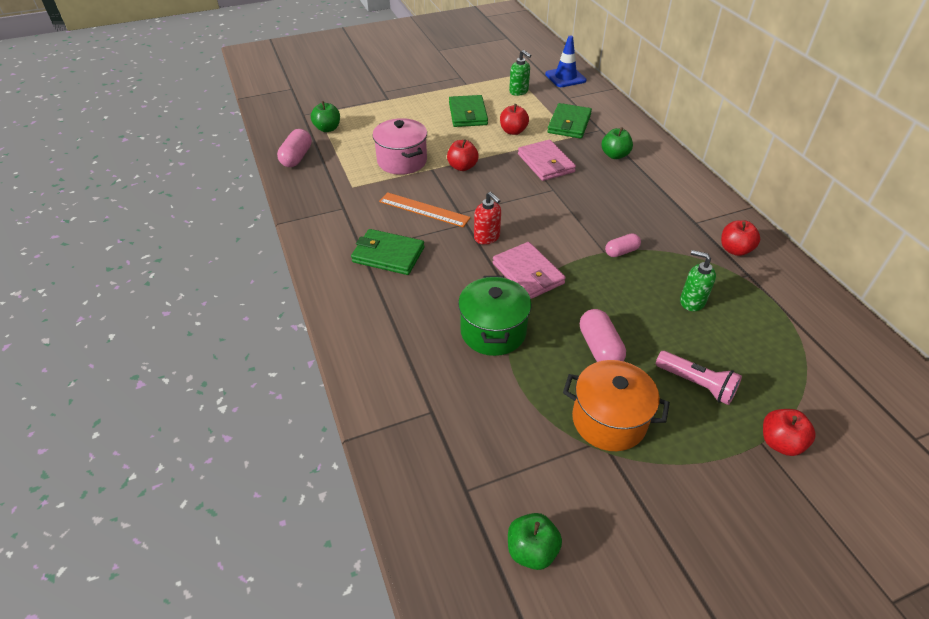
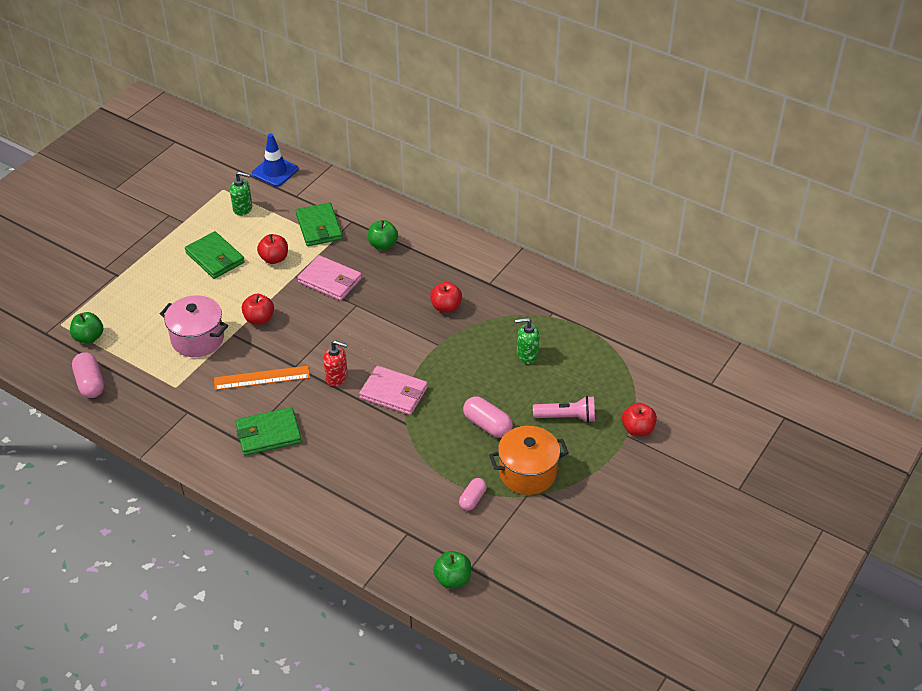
camera: 35 degrees left, 0 degrees up
(493, 331) = (404, 453): green pot -> none
(532, 550) = (536, 577): green apple -> green apple (452, 579)
(621, 251) = (450, 338): pink capsule -> pink capsule (472, 499)
(735, 250) = (531, 295): red apple -> red apple (446, 307)

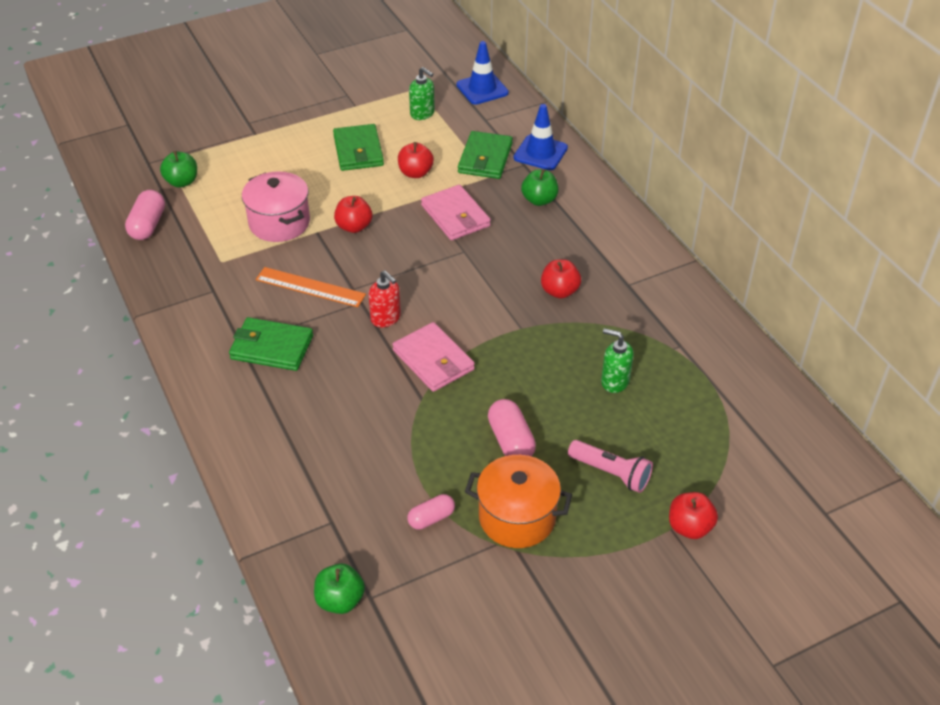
camera: 30 degrees right, 0 degrees up
(357, 207) = (540, 153): none -> blue traffic cone

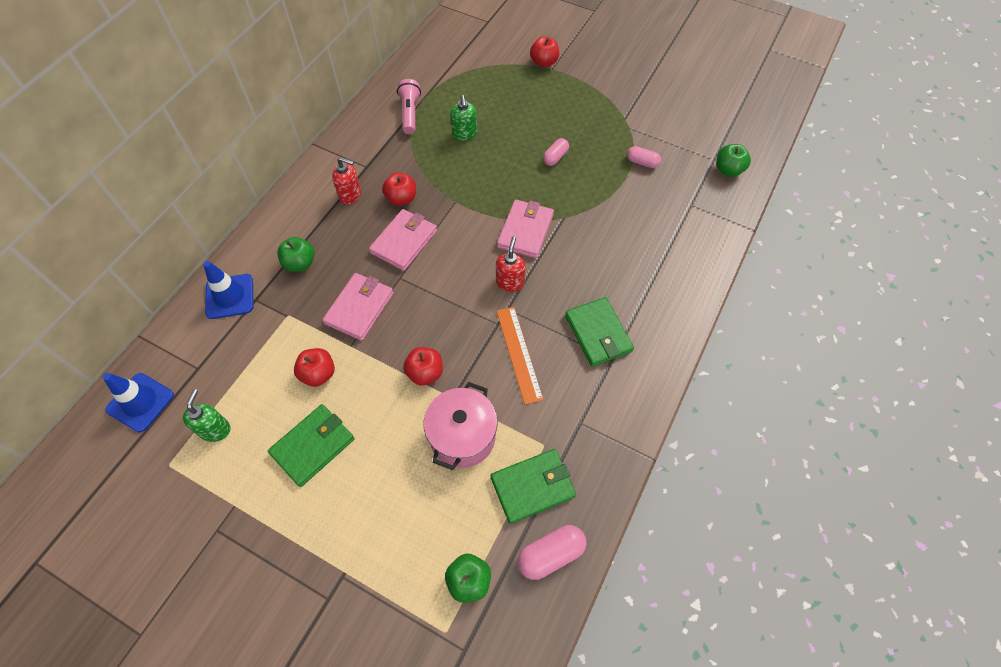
camera: 125 degrees left, 15 degrees up
(485, 158) = (263, 333): green wallet -> green wallet (532, 487)
(502, 270) = (404, 242): none -> pink wallet
(511, 441) = (555, 157): pink capsule -> pink capsule, size x0.65
(517, 517) = (605, 128): orange pot -> none
(596, 259) = (350, 195): none -> red soap dispenser
(611, 473) = (537, 105): pink flashlight -> pink flashlight (410, 113)

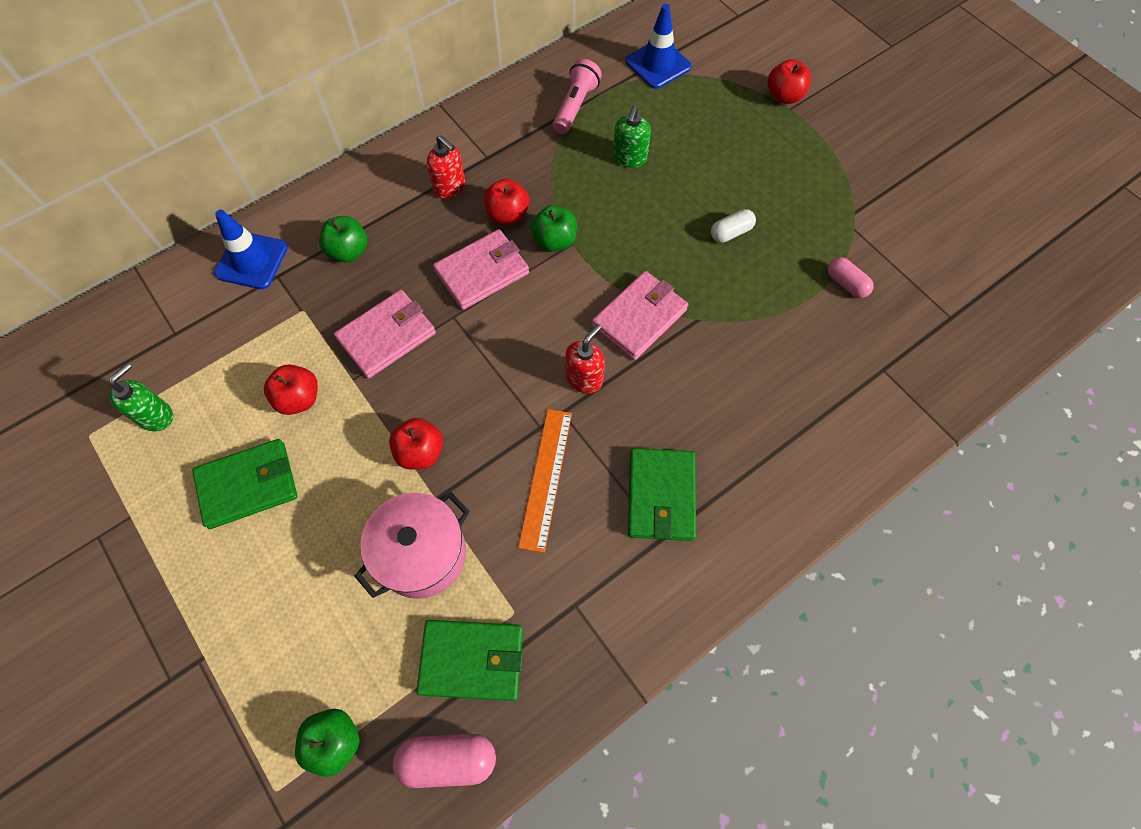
camera: 25 degrees right, 5 degrees up
(140, 402) = (97, 348): blue traffic cone -> blue traffic cone (658, 64)
(555, 157) = (731, 232): pink capsule -> white capsule
(728, 170) = (965, 341): green apple -> green apple (554, 241)

